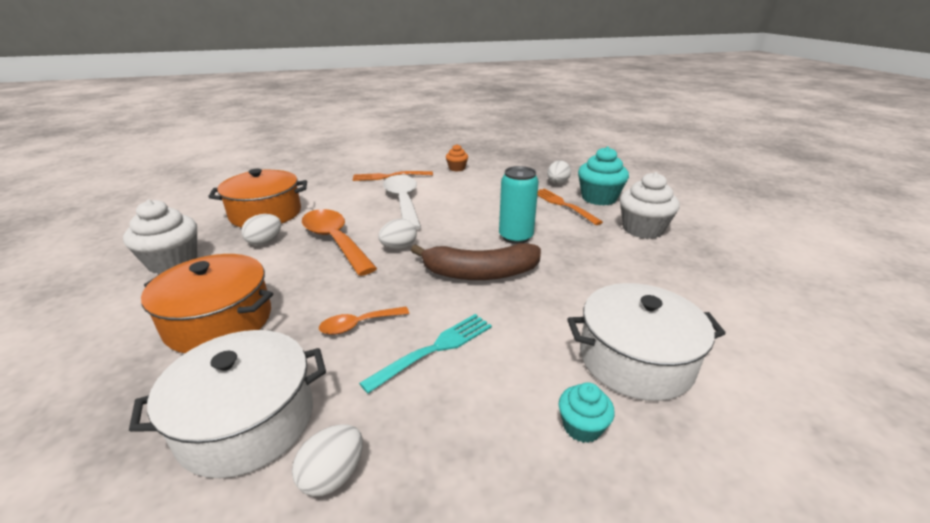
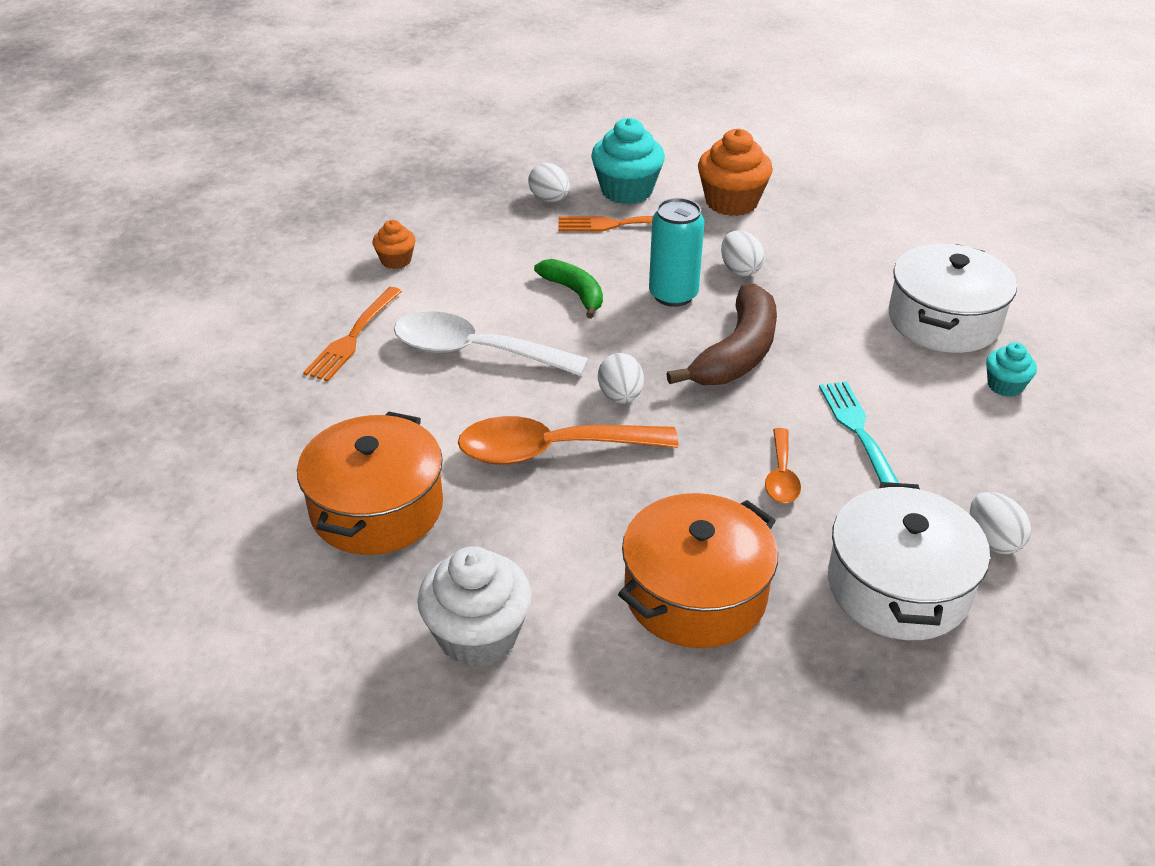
camera: 60 degrees left, 10 degrees up
(265, 242) = (491, 523): white egg -> white egg (740, 269)
(482, 210) = (574, 292): none -> green banana
(642, 229) = (731, 202): white cupcake -> orange cupcake

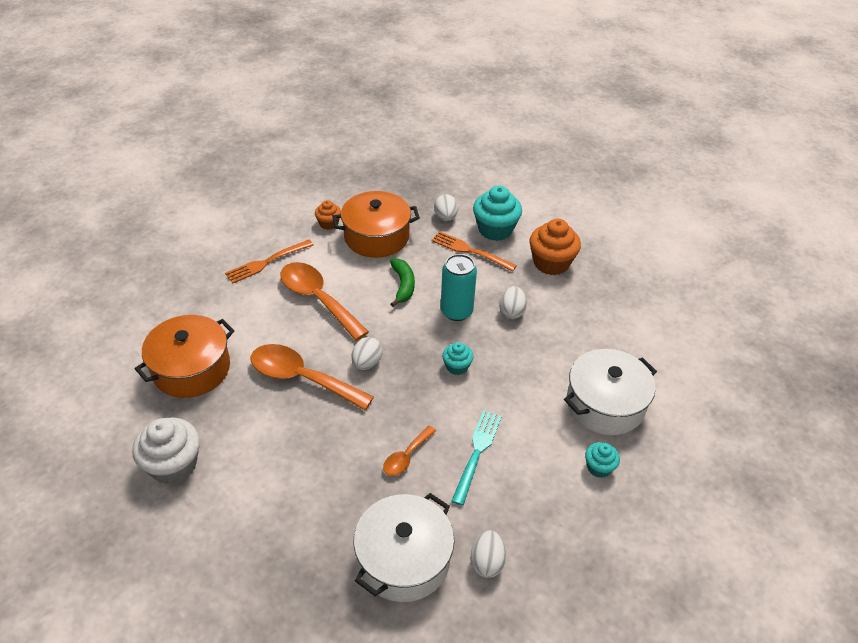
camera: 30 degrees right, 5 degrees up
(474, 351) = (317, 299): white spoon -> orange spoon
(695, 594) = (294, 501): orange pot -> orange pot (376, 237)
(737, 353) = (457, 366): brown banana -> turquoise cupcake

